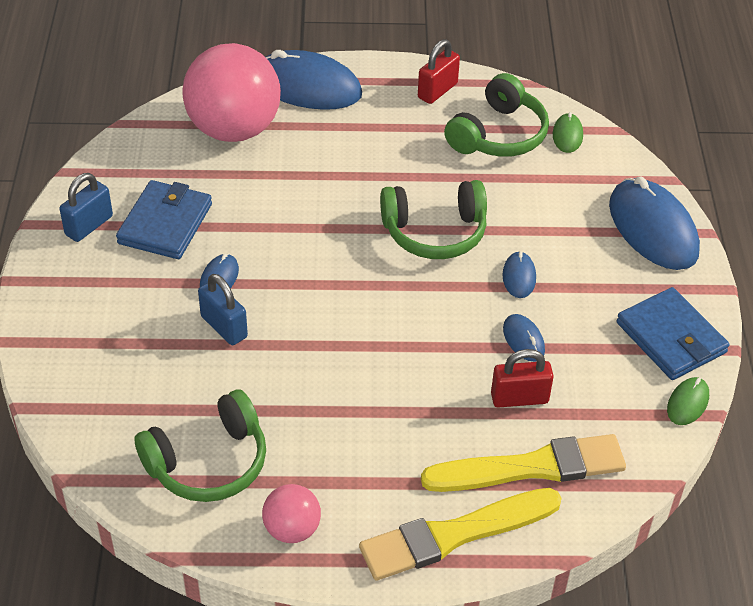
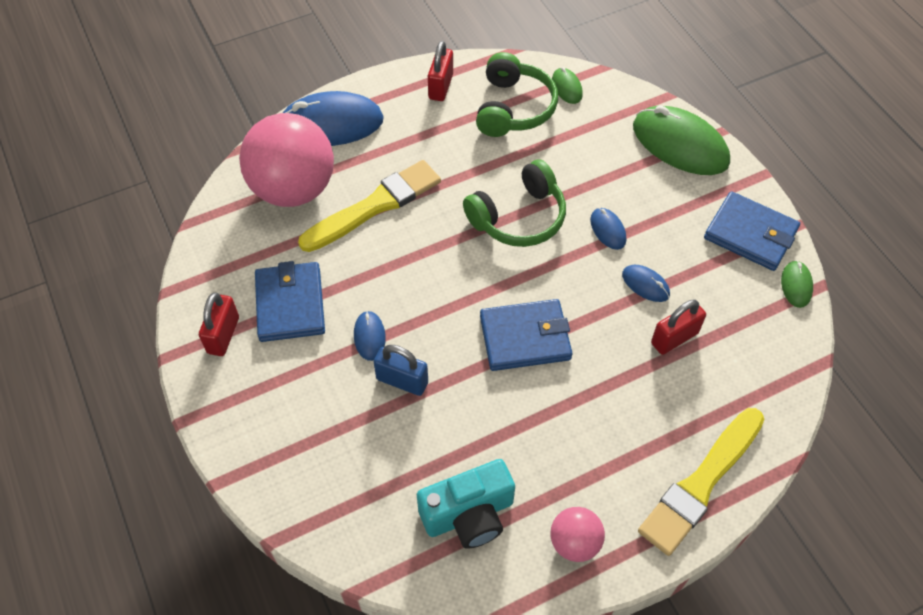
camera: 25 degrees left, 10 degrees up
(89, 226) = (223, 335): blue padlock -> red padlock
(208, 462) = (469, 514): green headphones -> turquoise camera
(367, 338) = (525, 337): none -> blue wallet
(531, 467) = (720, 395): yellow brush -> yellow brush (374, 206)
(653, 228) = (680, 144): blue mouse -> green mouse

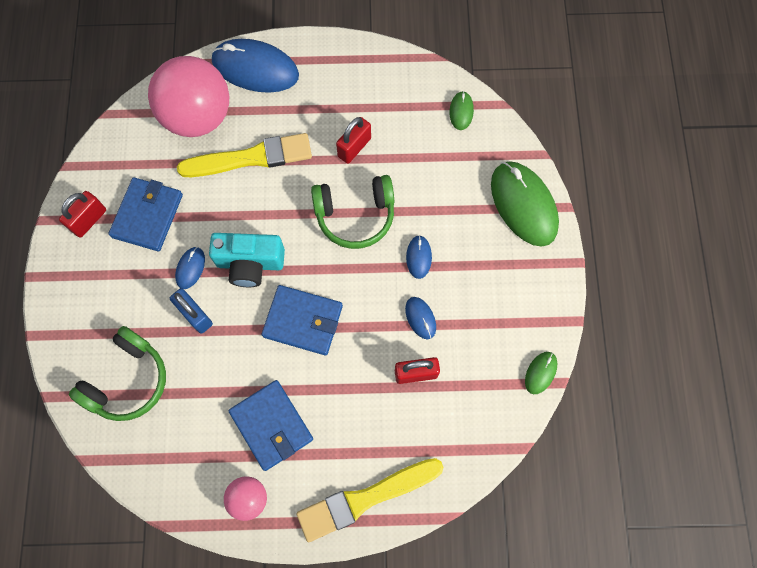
camera: 25 degrees right, 15 degrees up
(440, 86) = (359, 68): red padlock -> red padlock (354, 147)
(469, 514) = (187, 441): turquoise camera -> turquoise camera (250, 263)
(513, 108) = (406, 113): green headphones -> green headphones (128, 380)
(750, 234) = (531, 311): blue wallet -> blue wallet (271, 425)

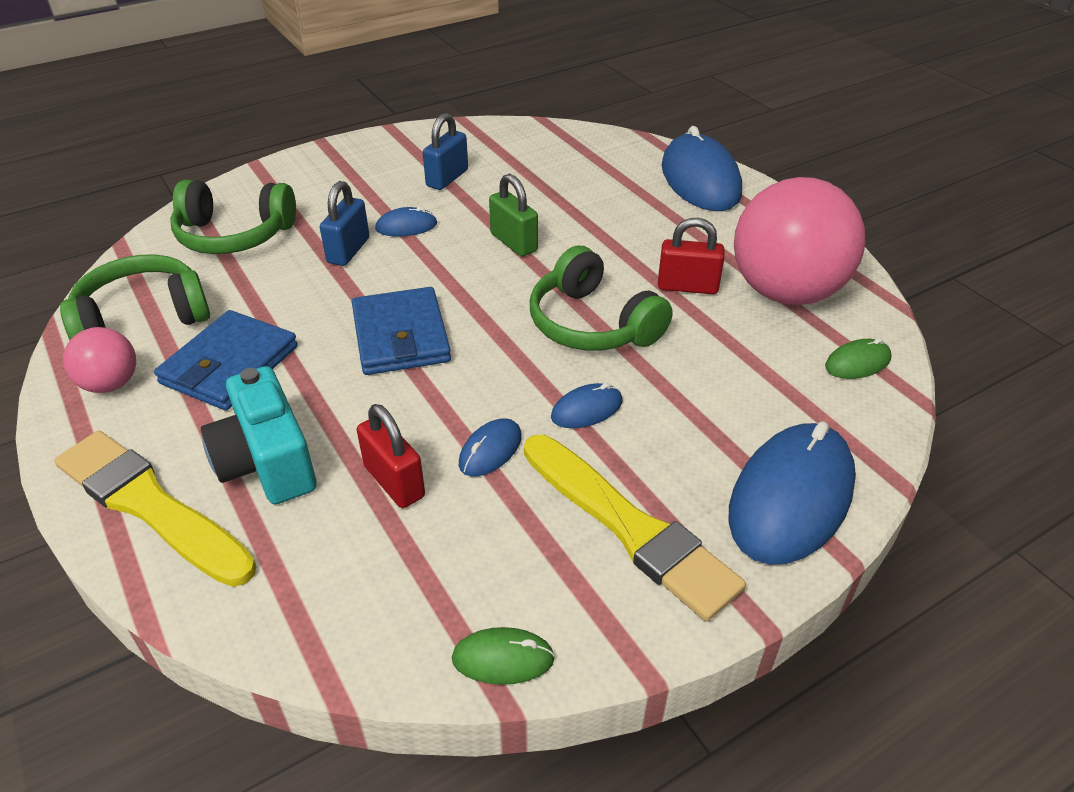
camera: 60 degrees right, 30 degrees down
(89, 220) = (411, 148): red padlock -> none
(147, 216) = (447, 178): blue wallet -> blue padlock
(190, 464) = (142, 318): none -> green headphones
(198, 116) = (598, 166): pink ball -> pink ball (785, 292)
(250, 263) = (448, 265): turquoise camera -> turquoise camera (267, 462)
(251, 158) = (586, 216): yellow brush -> yellow brush (629, 527)
(251, 214) = (513, 242): none -> green padlock
(523, 205) = (791, 497): green mouse -> blue mouse

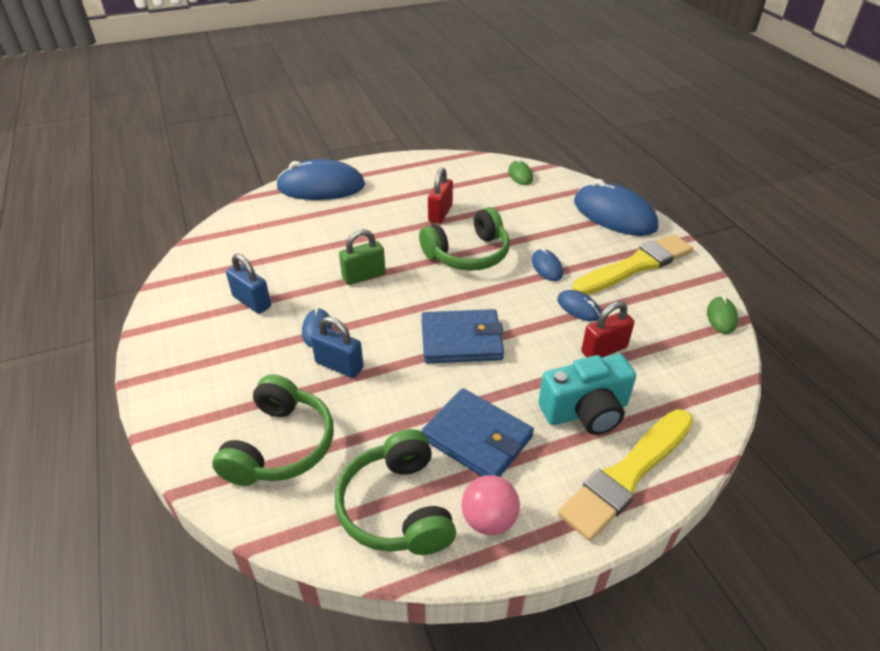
camera: 80 degrees left, 0 degrees up
(785, 292) = (455, 182): pink ball -> none

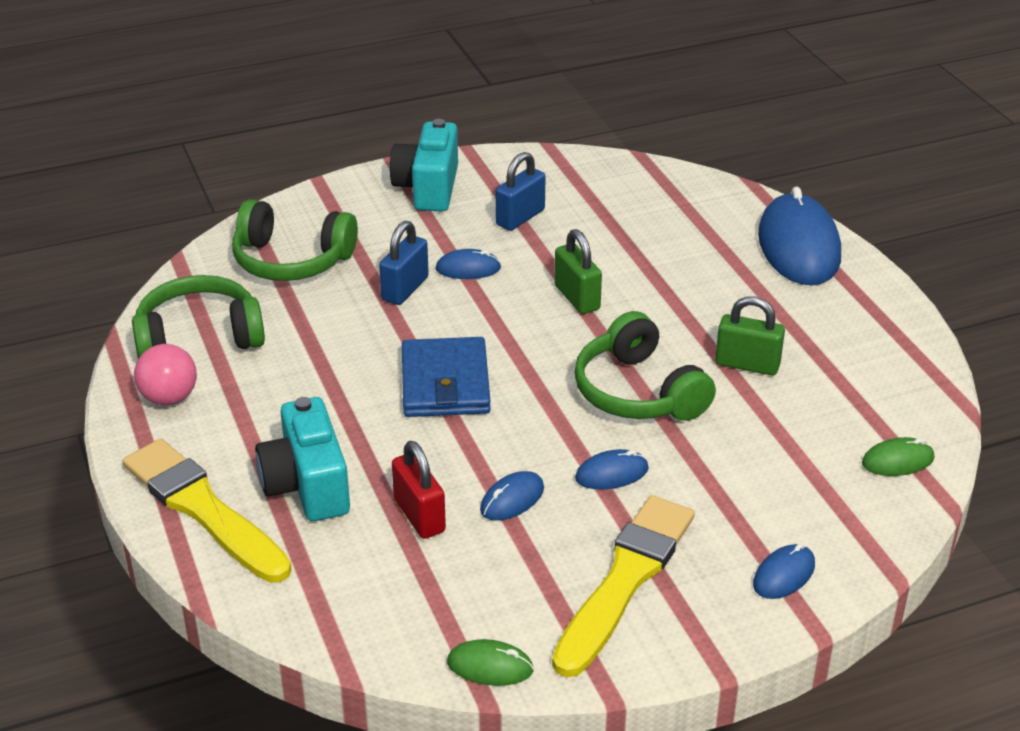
camera: 90 degrees right, 5 degrees down
(187, 355) = (428, 188): none -> turquoise camera
(440, 213) = (747, 364): red padlock -> green padlock
(477, 438) = (279, 392): blue wallet -> none
(614, 215) = (784, 575): blue mouse -> blue mouse, size x0.46
(635, 266) = (625, 580): yellow brush -> yellow brush turned 120 degrees counterclockwise

